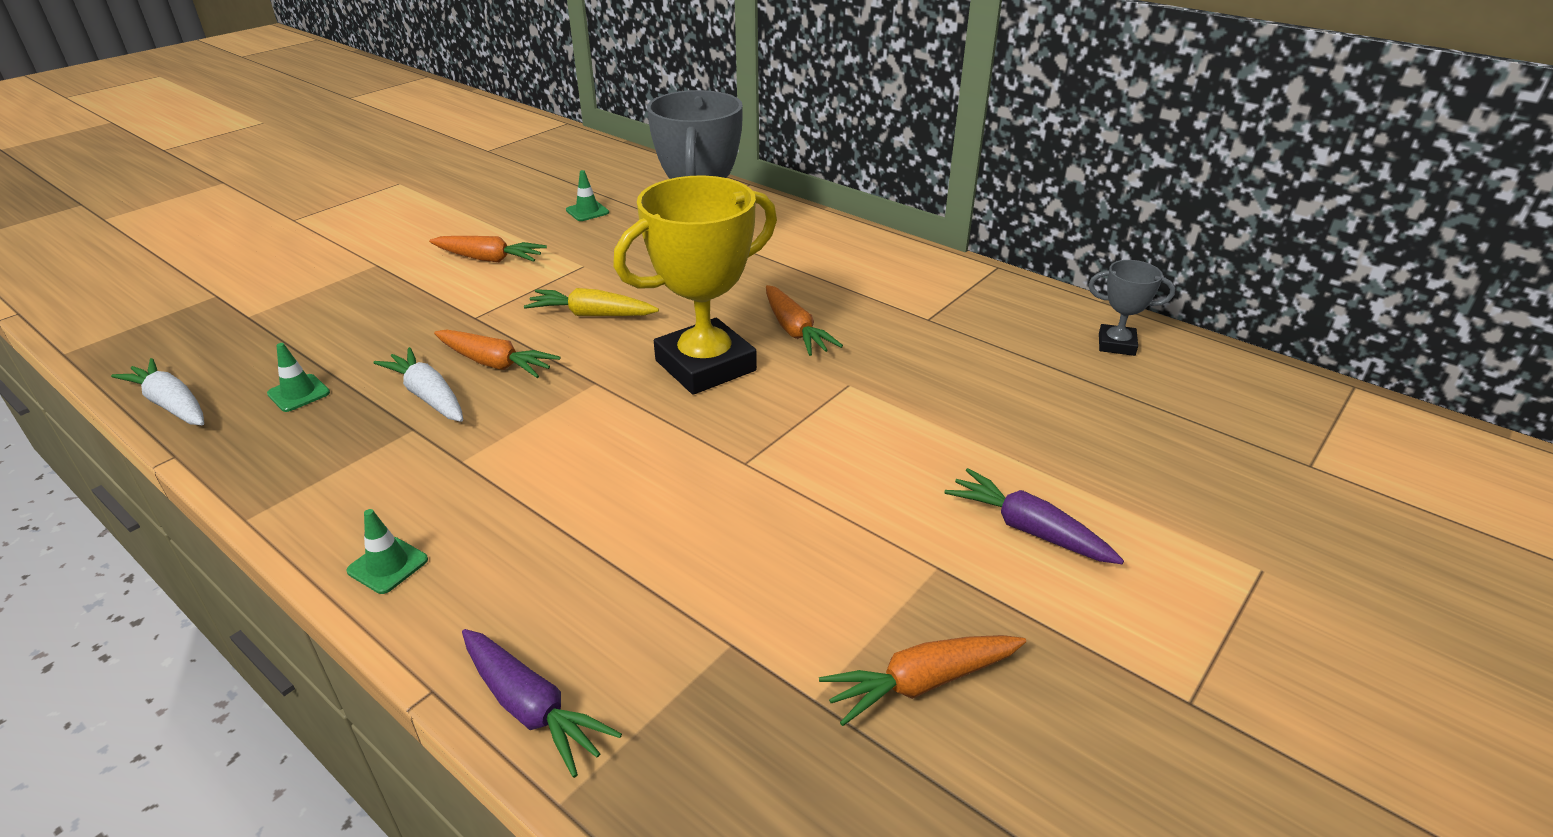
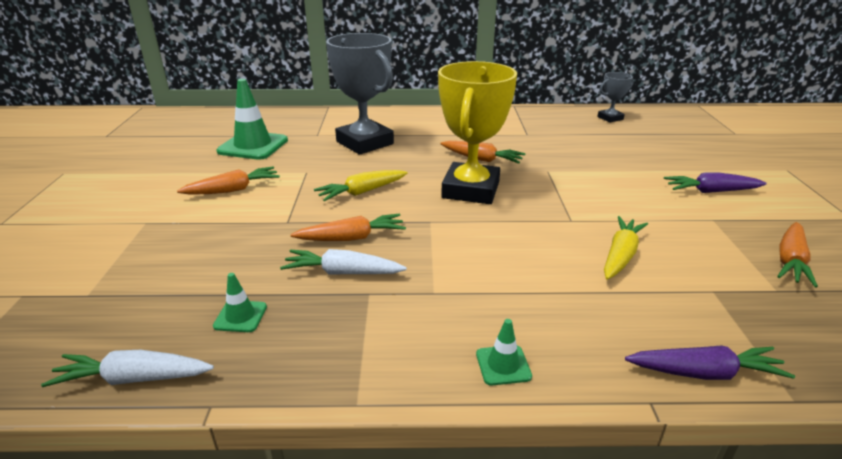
camera: 40 degrees left, 5 degrees down
(587, 211) = (253, 146): green traffic cone -> green traffic cone, size x2.12
(713, 536) = (621, 255): none -> yellow carrot

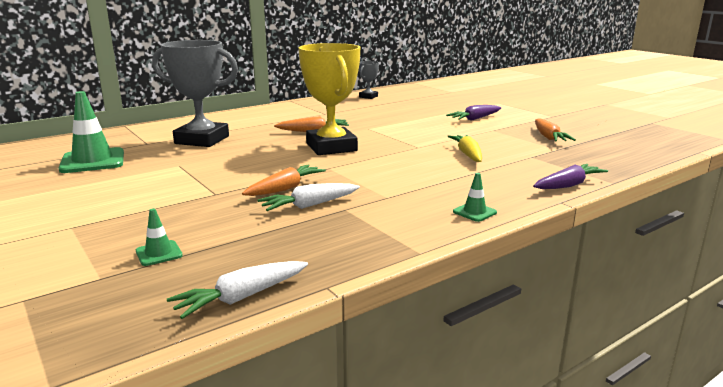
camera: 35 degrees left, 10 degrees down
(233, 190) = (127, 189): orange carrot -> none
(240, 316) = (270, 245): green traffic cone -> green traffic cone (159, 253)
(362, 192) = (250, 165): yellow carrot -> none

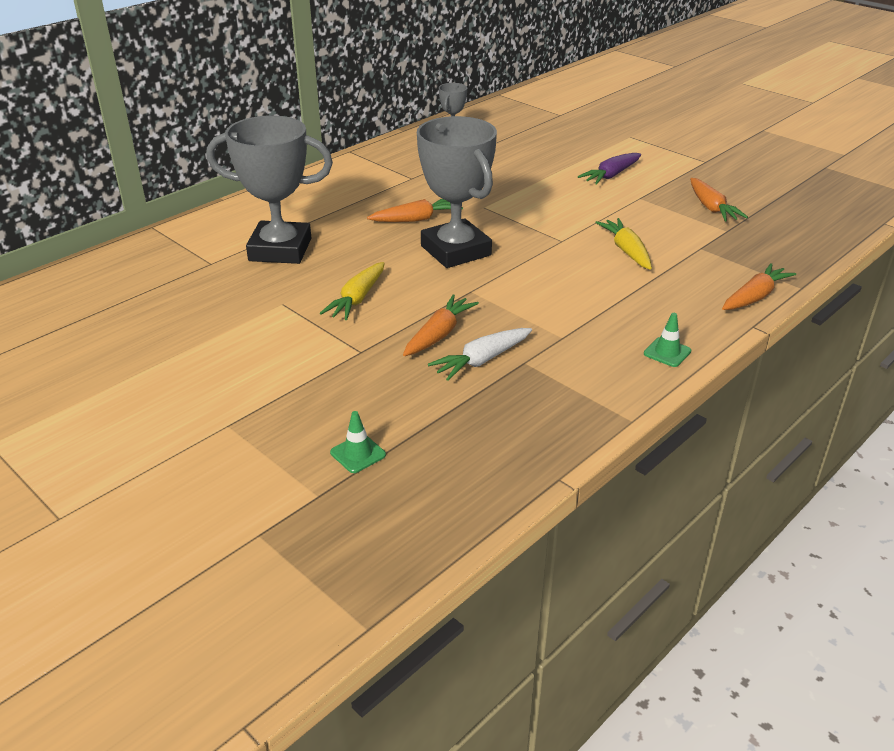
camera: 10 degrees left, 15 degrees up
(93, 161) = (164, 306): green traffic cone -> none
(236, 166) = (357, 299): none -> yellow carrot
(241, 297) = (482, 503): white carrot -> none
(331, 147) = (456, 250): yellow trophy -> grey trophy
(568, 185) = (754, 297): purple carrot -> orange carrot

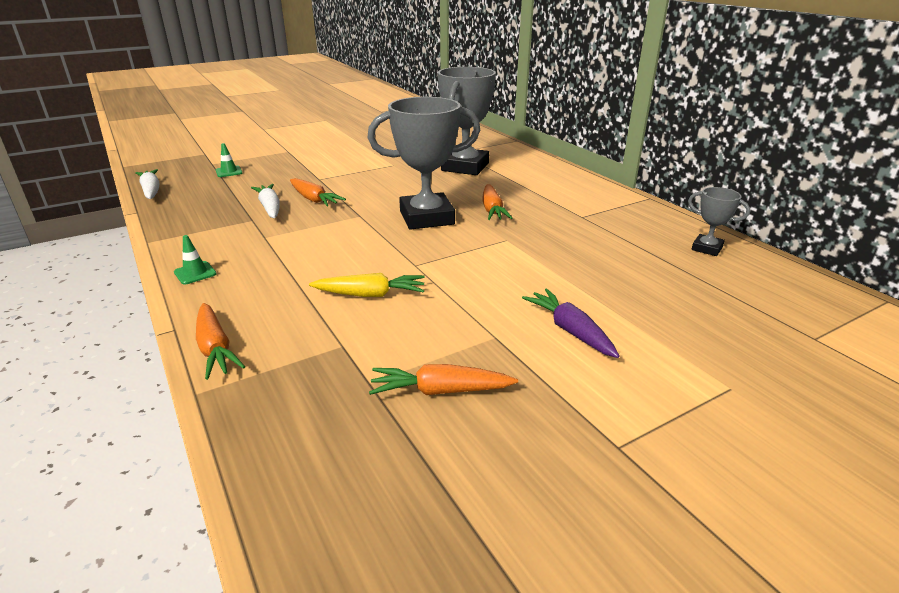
camera: 105 degrees right, 5 degrees down
(357, 299) = (380, 182): yellow carrot -> none
(475, 507) = (151, 190): none -> white carrot

